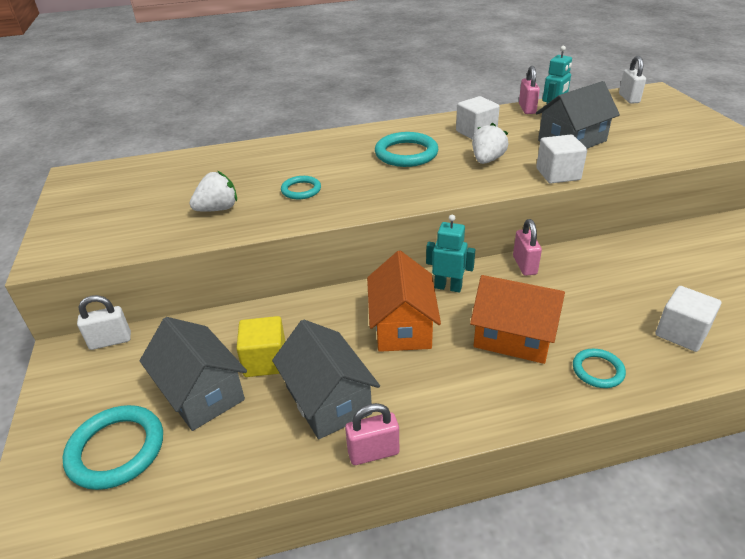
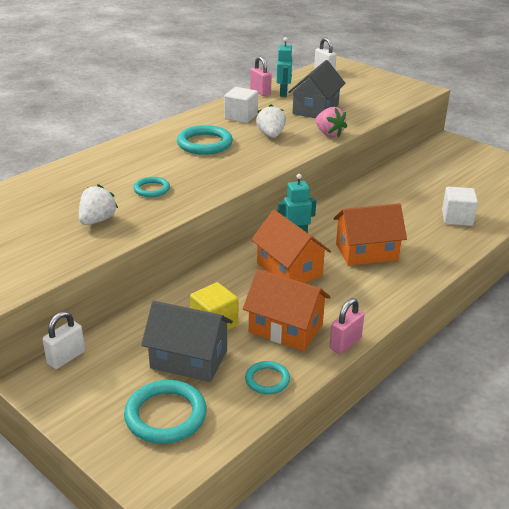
camera: 35 degrees left, 5 degrees down
(328, 400) = (285, 328): grey house -> orange house
(524, 265) = (333, 207): pink padlock -> none
(558, 174) = (329, 134): white cube -> pink strawberry
(598, 370) = (430, 253): turquoise ring -> turquoise ring (267, 380)

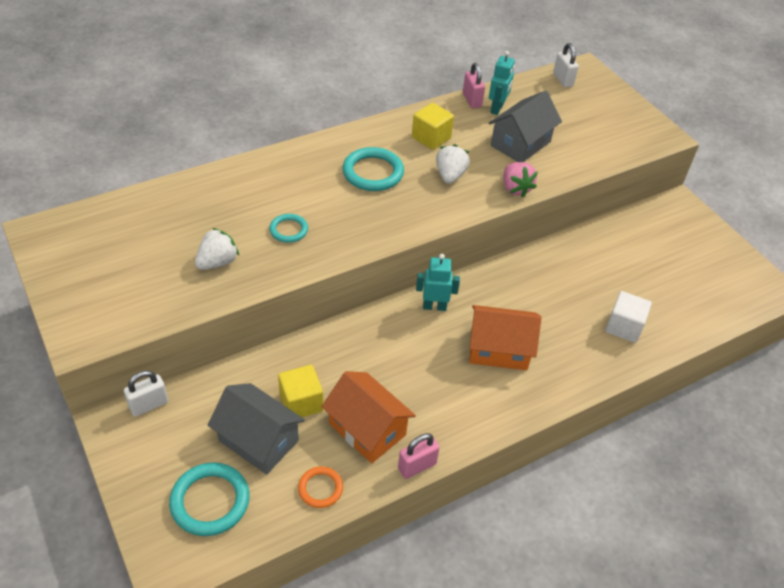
camera: 15 degrees right, 15 degrees up
(241, 117) = (431, 138): white cube -> yellow cube
(267, 380) = (320, 488): turquoise ring -> orange ring
(289, 269) = (406, 352): orange house -> none

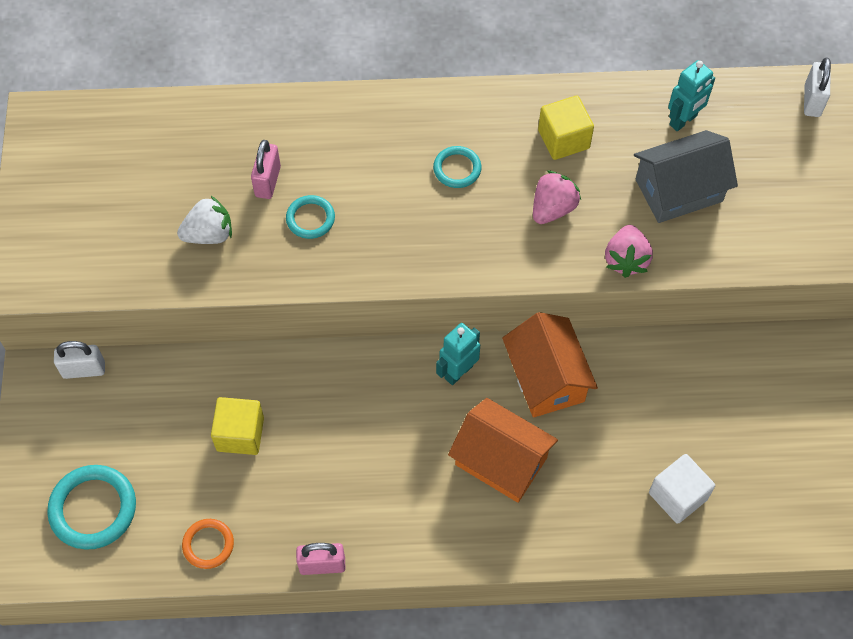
camera: 30 degrees right, 15 degrees up
(258, 440) = (173, 460): grey house -> none
(367, 429) = (293, 497): orange house -> orange house (546, 378)
(373, 172) = (457, 169): turquoise ring -> turquoise ring, size x0.58
(434, 306) = (458, 372): turquoise robot -> turquoise robot turned 75 degrees counterclockwise
(450, 175) = (552, 208): white strawberry -> pink strawberry
(471, 100) = (657, 94): pink padlock -> pink padlock (268, 181)

